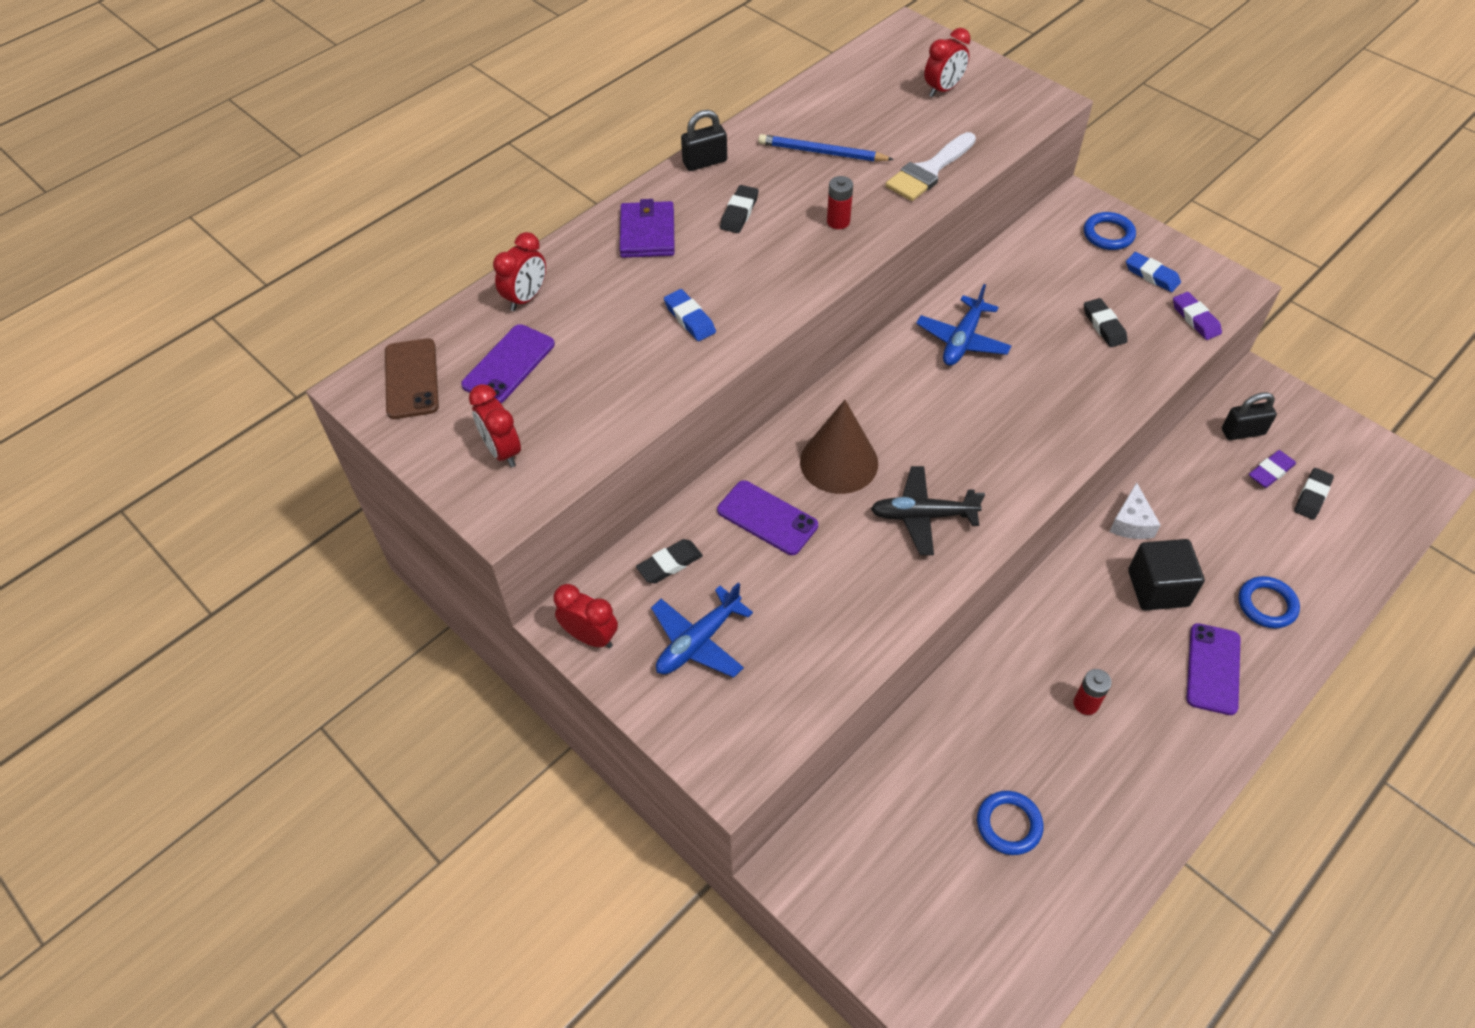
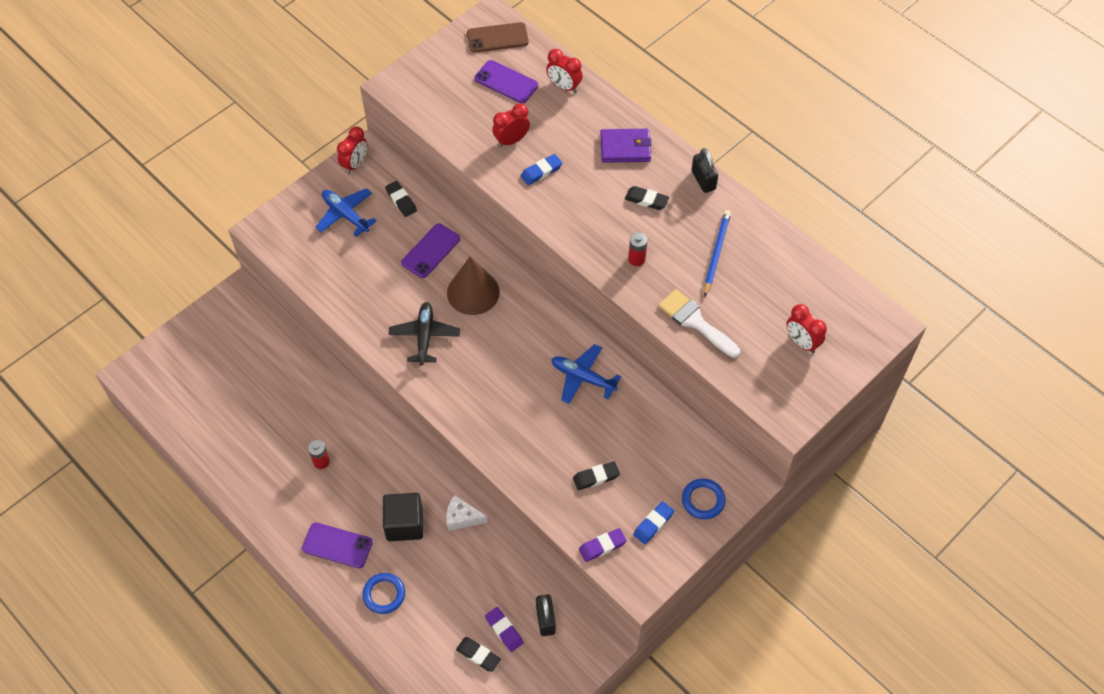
camera: 90 degrees right, 5 degrees up
(502, 451) = (438, 84): red clock -> red clock (511, 140)
(1008, 824) = (248, 406): blue ring -> none

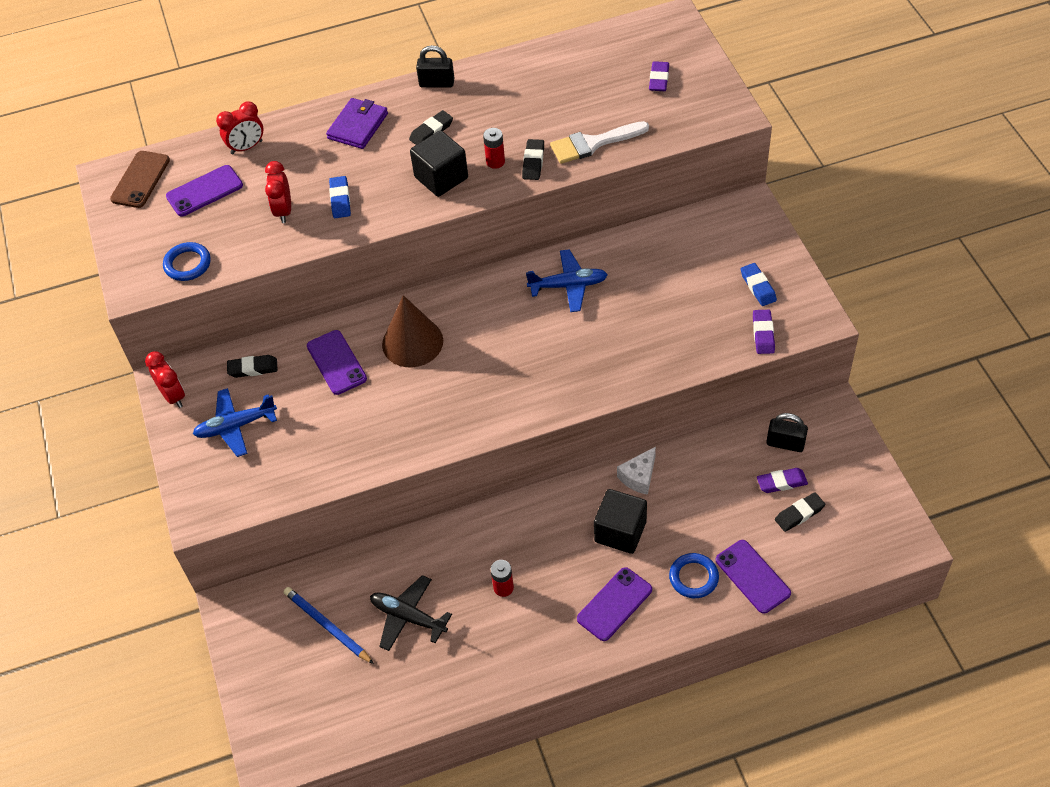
camera: 60 degrees left, 5 degrees down
(402, 639) = (752, 576): none -> purple phone
(425, 336) = (441, 402): black plane -> black plane (408, 617)
(583, 377) = (568, 286): blue plane -> blue plane turned 150 degrees counterclockwise
(596, 477) = (685, 313): black eraser -> black eraser (533, 162)
(599, 229) = (441, 178): none -> black cube
(703, 500) = (751, 241): blue ring -> blue ring (187, 264)
(716, 253) = (526, 103): blue pencil -> blue pencil (327, 626)
(801, 342) = (659, 79): red clock -> purple eraser

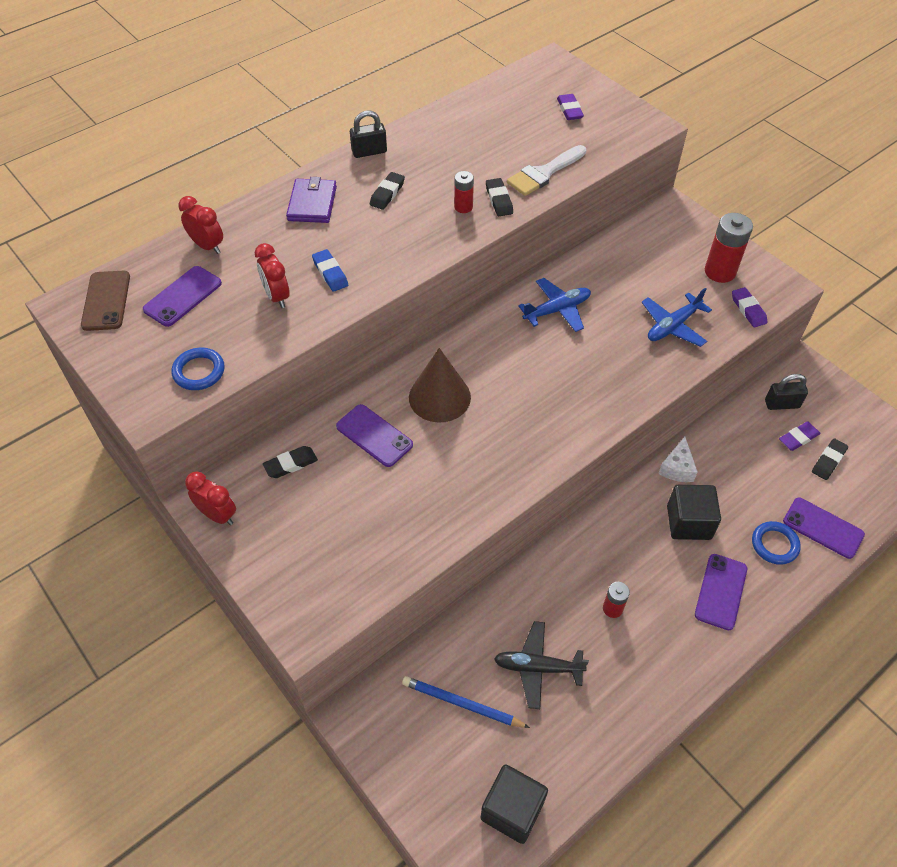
camera: 25 degrees left, 0 degrees up
(235, 426) = (300, 527): blue plane -> blue plane (673, 326)
(246, 147) = (207, 246): red clock -> red clock turned 90 degrees counterclockwise
(441, 178) = (419, 232): black cube -> black cube (512, 810)
(758, 287) = (720, 272): blue eraser -> red battery

